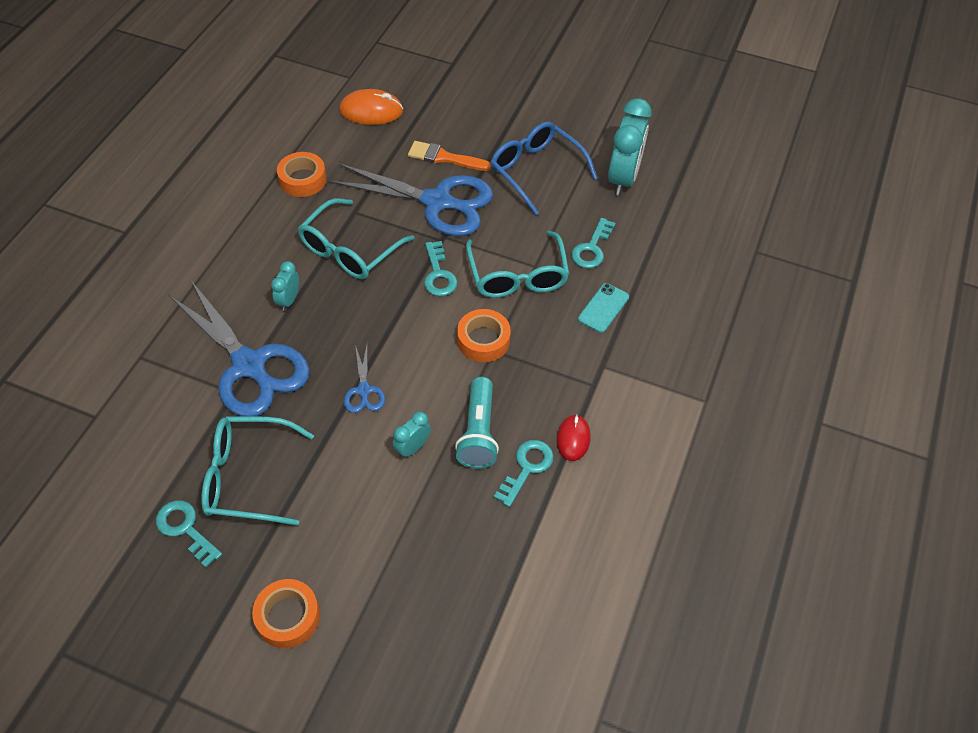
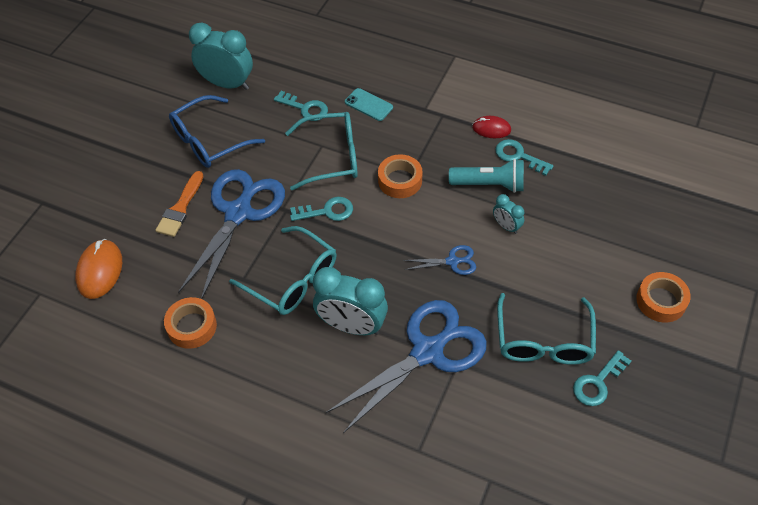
camera: 85 degrees left, 0 degrees up
(289, 300) = (352, 326): turquoise clock -> turquoise clock, size x2.02

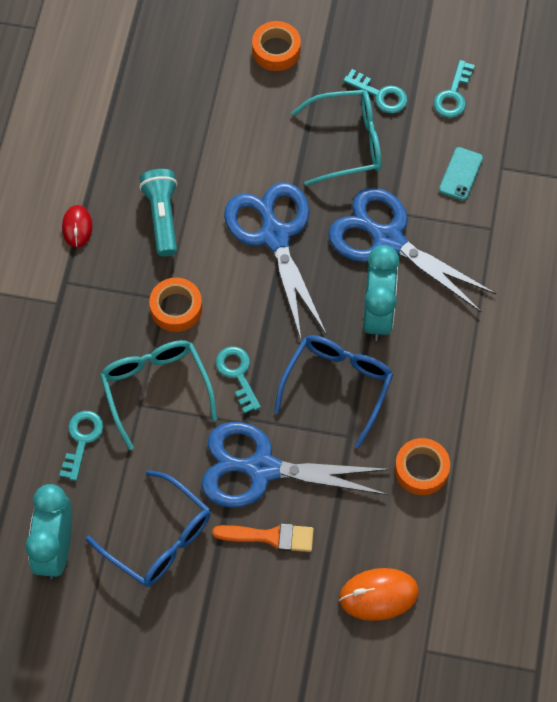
camera: 105 degrees left, 10 degrees up
(293, 280) = (337, 385): turquoise glasses -> blue glasses
(368, 105) = (62, 367): turquoise phone -> turquoise phone (461, 174)
(452, 261) = (275, 236): blue scissors -> blue scissors, size x2.25
(506, 226) = (216, 193): turquoise clock -> none
(519, 156) = (114, 193): turquoise key -> turquoise key (453, 95)

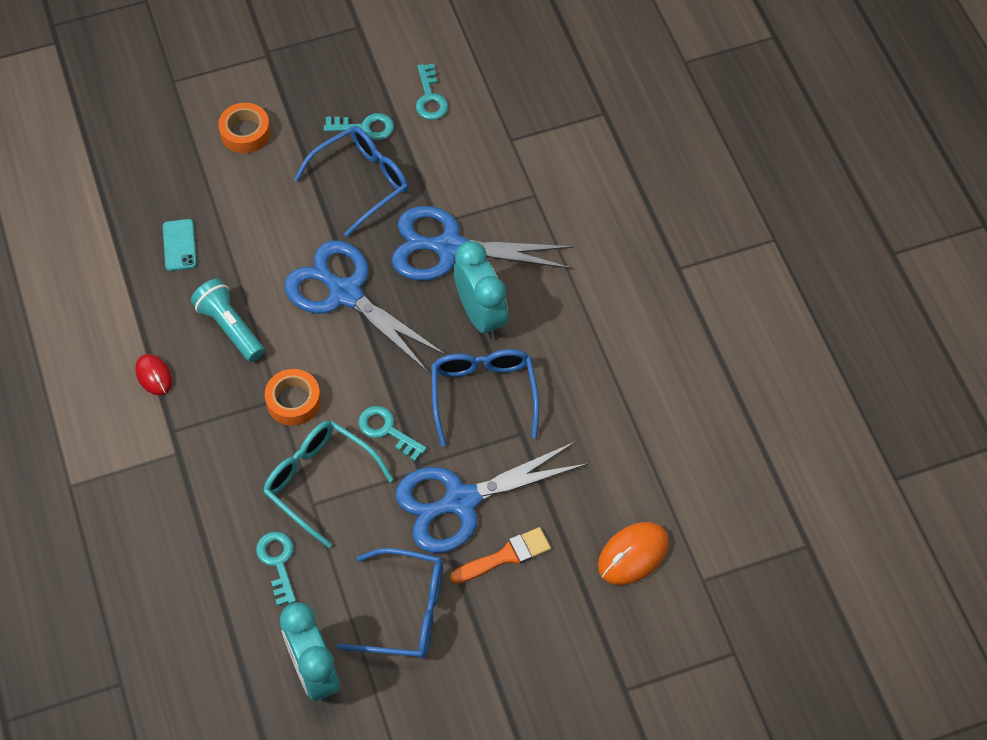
camera: 30 degrees left, 5 degrees down
(348, 143) = (362, 182): turquoise glasses -> blue glasses
(421, 469) = (602, 428): orange tape -> none
(461, 174) = (479, 161): turquoise phone -> turquoise phone (179, 245)

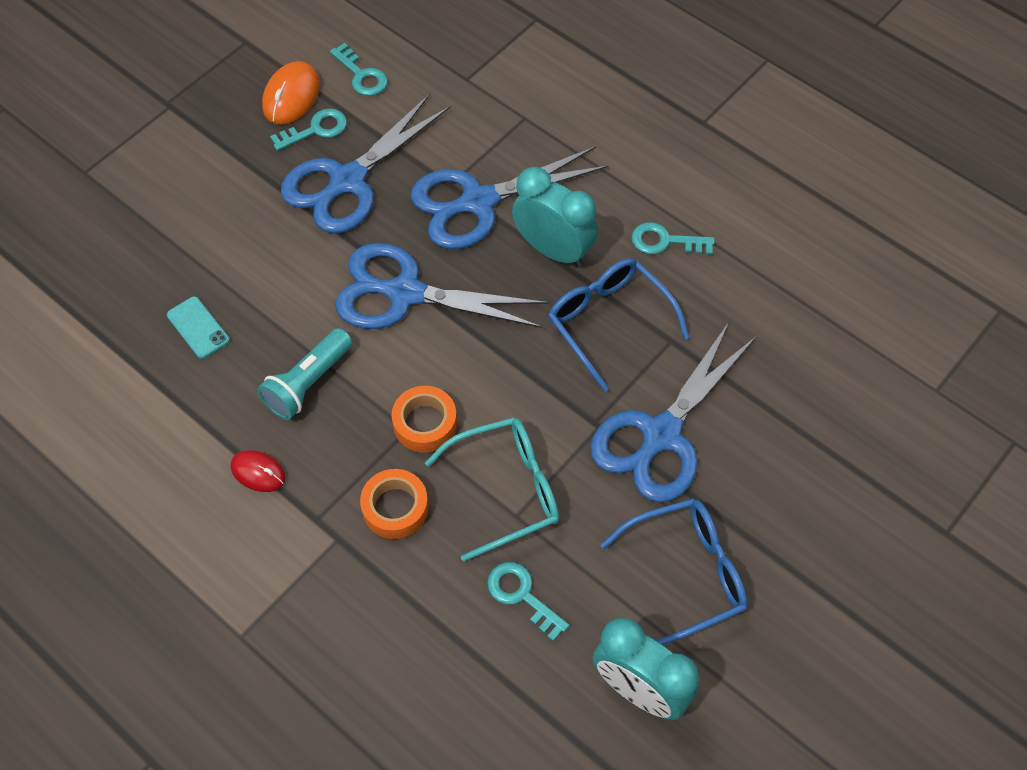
camera: 30 degrees left, 0 degrees up
(230, 327) = (307, 383): turquoise flashlight -> turquoise flashlight turned 75 degrees counterclockwise
(245, 132) = (195, 188): orange tape -> orange tape (395, 508)
(319, 481) = (507, 490): turquoise glasses -> turquoise glasses turned 150 degrees clockwise
(362, 182) = (348, 181): blue glasses -> blue scissors
(387, 430) = (540, 404): turquoise key -> turquoise key (665, 241)
(505, 556) = (742, 466): orange brush -> none
(633, 555) = (857, 400): orange mouse -> orange mouse (291, 96)

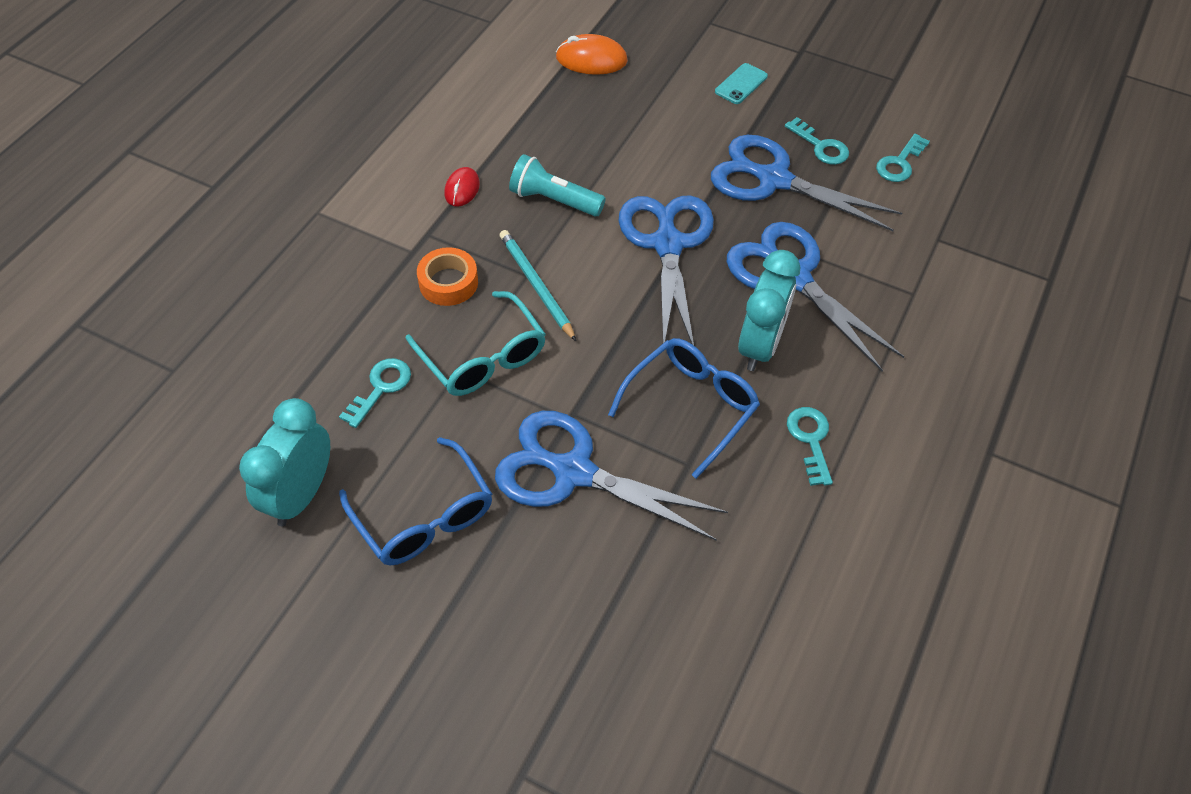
camera: 75 degrees right, 5 degrees down
(198, 328) = (586, 122): turquoise phone -> turquoise phone (741, 84)
(291, 96) = (850, 122): orange mouse -> orange mouse (591, 59)
(425, 423) = (536, 286): orange tape -> turquoise pencil

